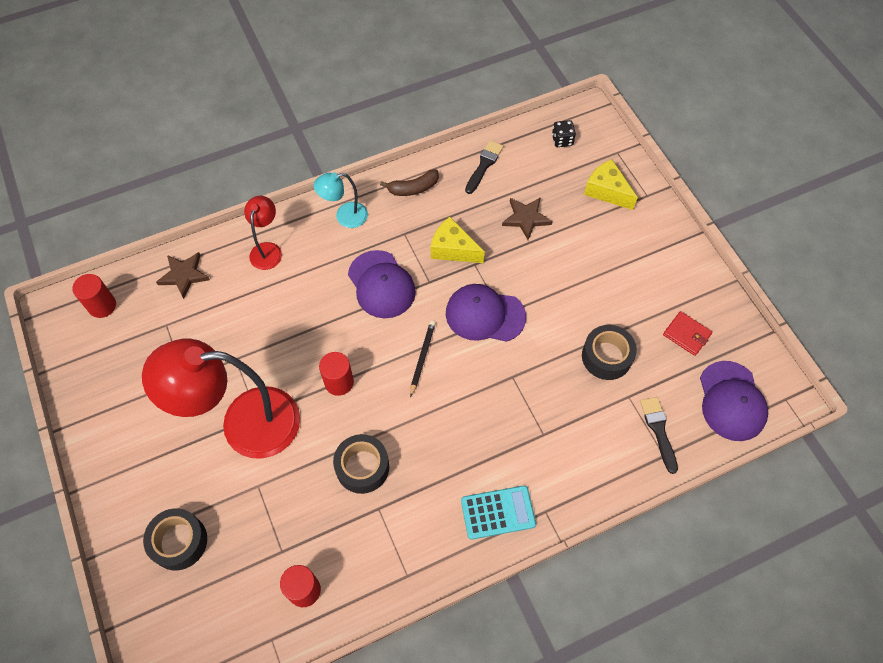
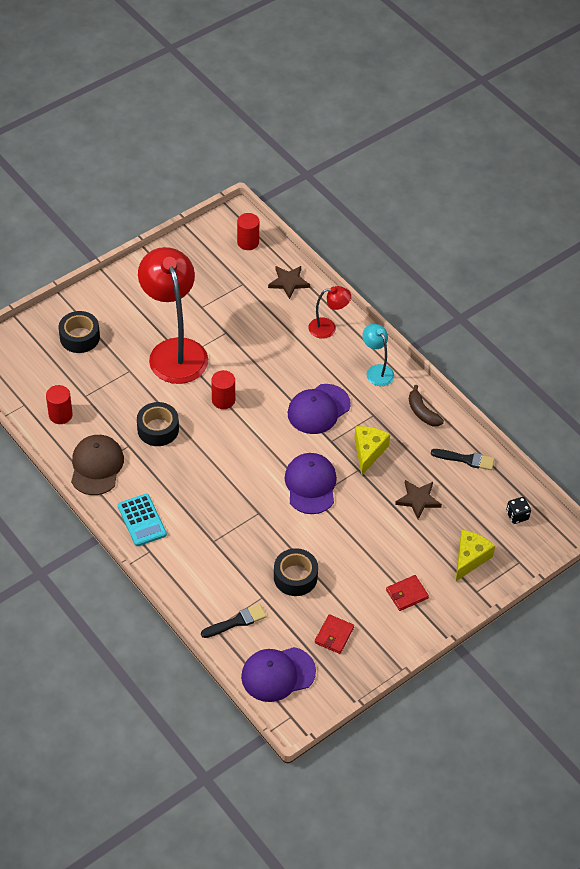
camera: 75 degrees right, 10 degrees down
(401, 555) = (96, 466): none -> brown cap
(422, 358) = (259, 449): black pencil -> none
(643, 255) = (407, 594): none -> red wallet

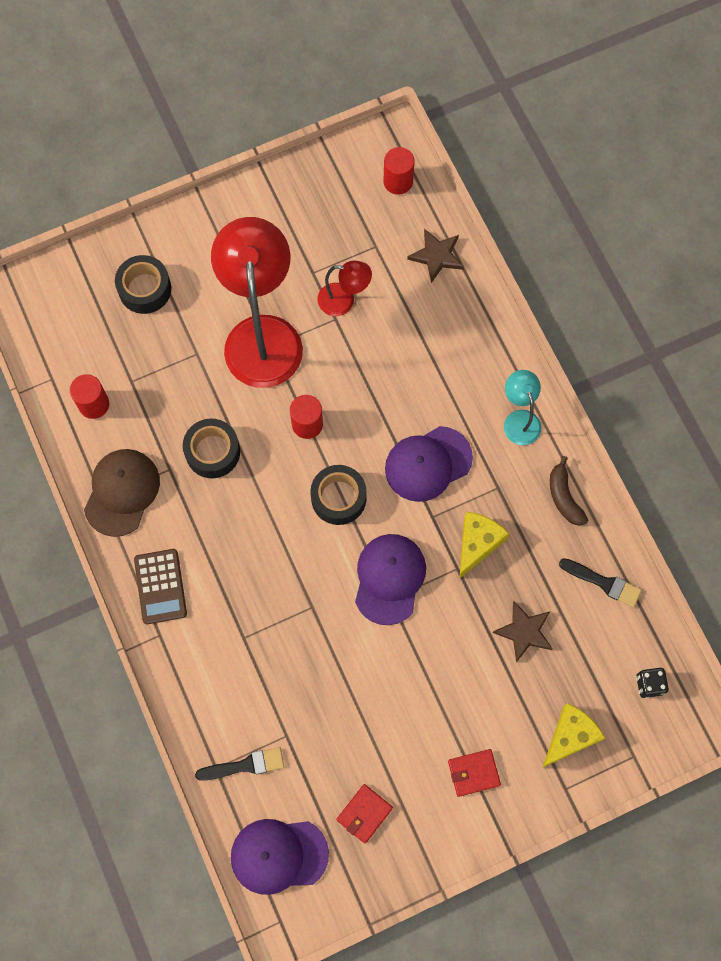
camera: 15 degrees right, 20 degrees up
(142, 520) = (160, 586): turquoise calculator -> brown calculator
(295, 577) = (336, 715): black tape -> black tape (338, 498)
(328, 328) = (471, 338): red lamp -> red lamp (344, 301)

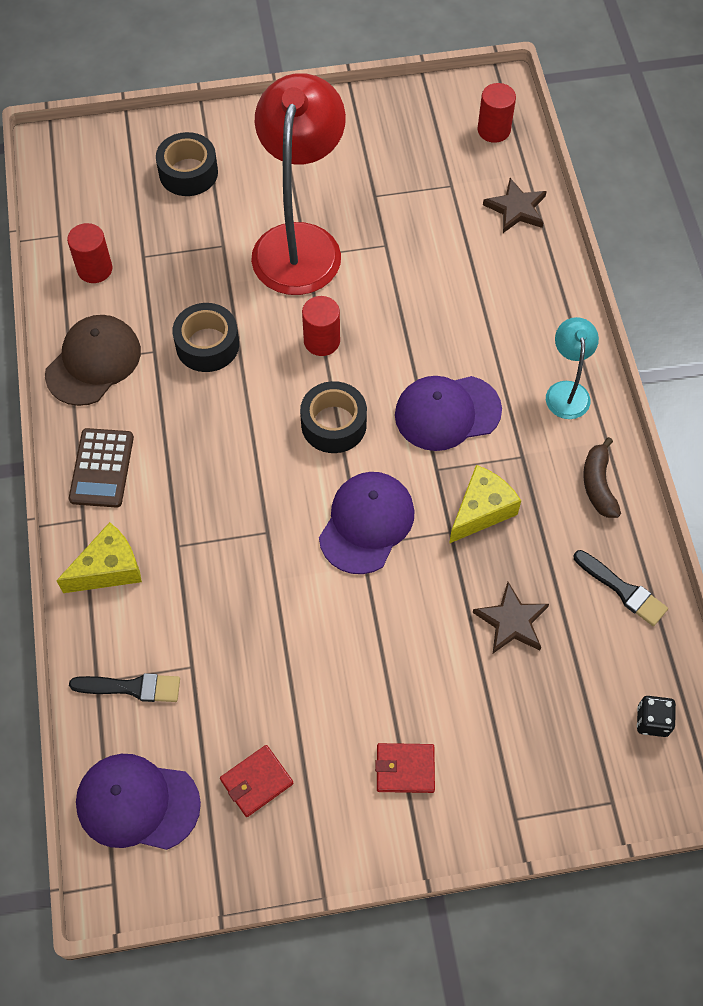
camera: 15 degrees right, 10 degrees down
(344, 301) = (400, 229): red lamp -> none
(570, 736) = (537, 757): yellow cheese -> yellow cheese (109, 569)

